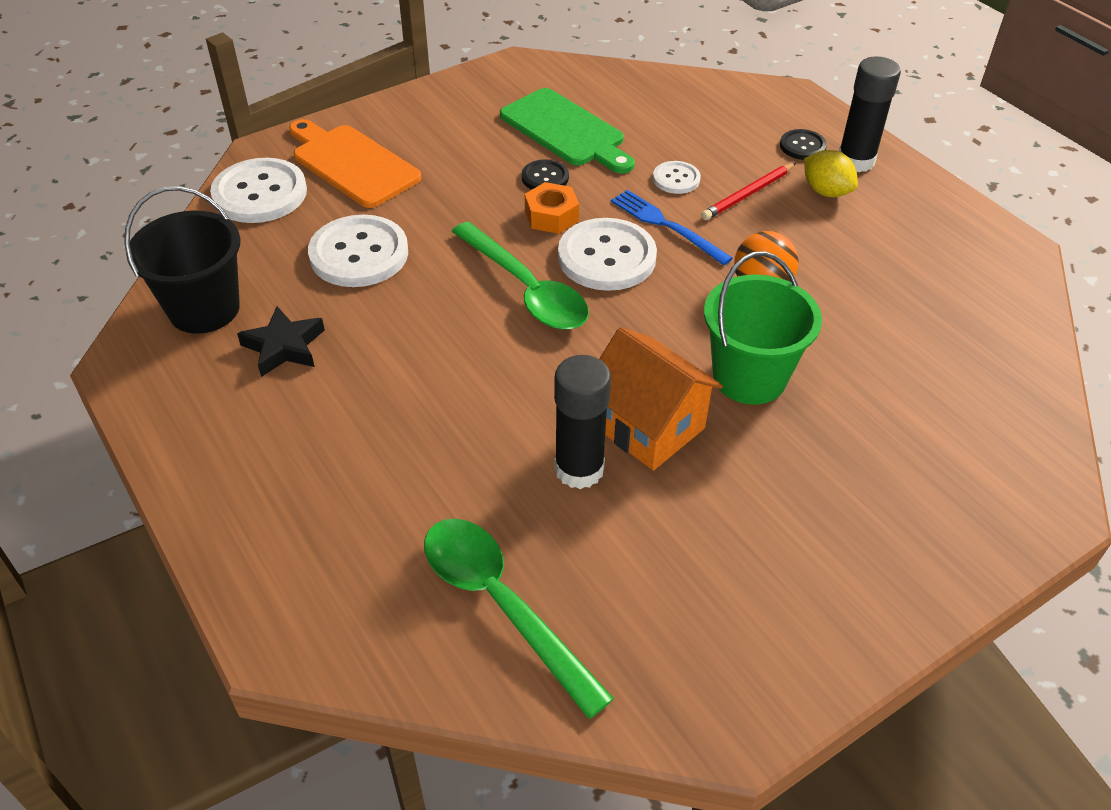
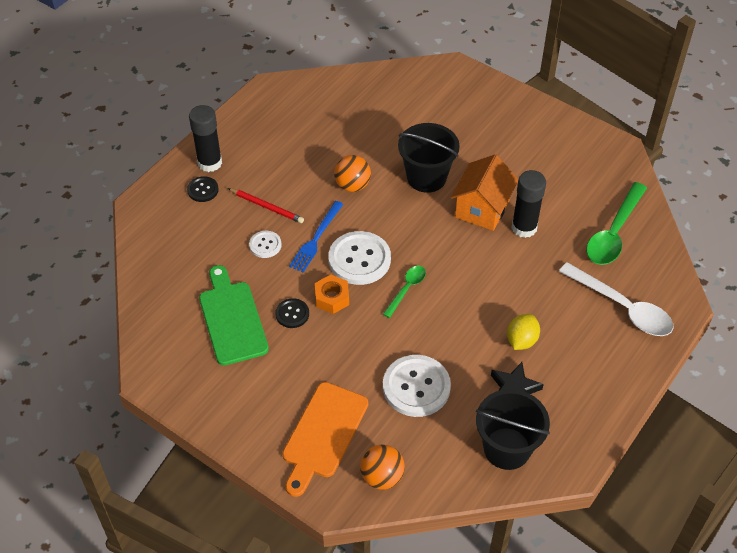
camera: 110 degrees left, 5 degrees up
(260, 193) = (382, 477): white button -> orange ball
(332, 542) = (622, 307): none -> white spoon
(526, 289) = (406, 289): green spoon -> green spoon, size x0.55
(566, 131) = (232, 319): green cutting board -> green cutting board turned 45 degrees counterclockwise
(749, 377) = (426, 177): green bucket -> black bucket
(826, 191) = (249, 172): yellow lemon -> yellow lemon (521, 340)

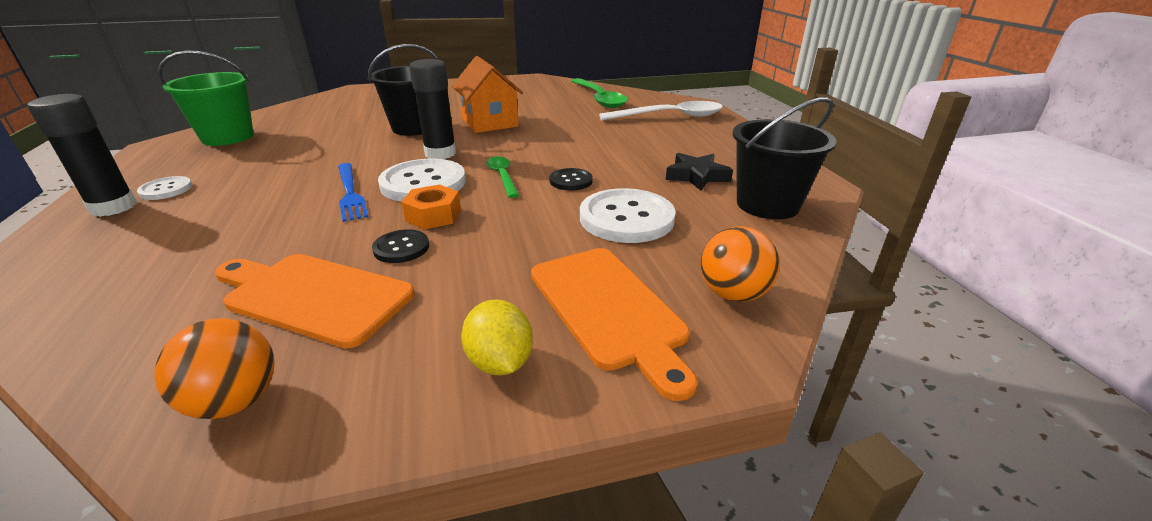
camera: 50 degrees left, 20 degrees down
(203, 190) = (123, 227): black button -> black button (571, 181)
(232, 319) = (313, 296): green cutting board -> orange cutting board
(265, 245) = (285, 223): white button -> white button (166, 189)
(266, 207) = (249, 201): red pencil -> none
(311, 104) = (227, 137): none -> green bucket
(352, 185) = (344, 154): orange ball -> orange ball (235, 401)
(521, 340) = (646, 155): yellow lemon -> yellow lemon (500, 362)
(524, 228) = (538, 117): black glue stick -> black glue stick (440, 153)

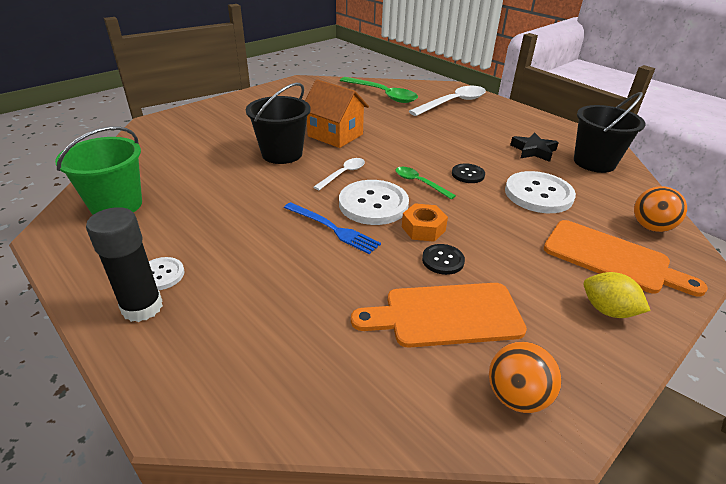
camera: 30 degrees left, 5 degrees up
(440, 153) = (343, 174): black glue stick -> white spoon

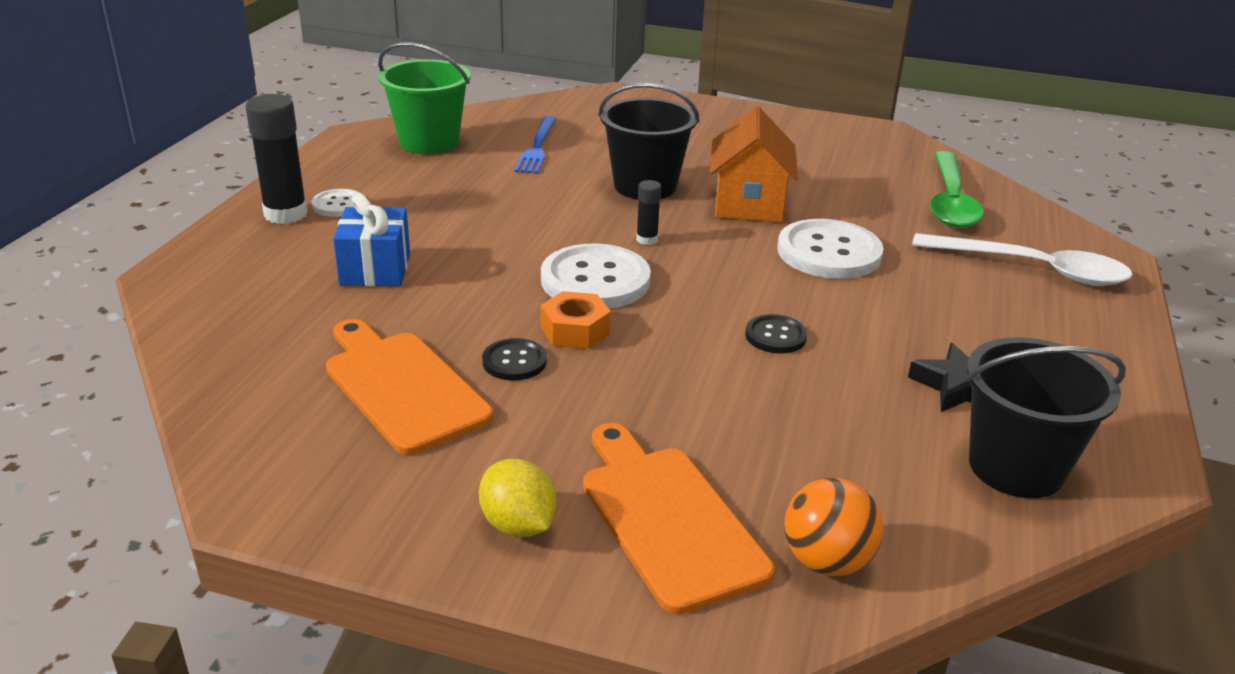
camera: 60 degrees right, 5 degrees down
(281, 284) = (375, 269): none -> blue gift
(332, 229) = (508, 268): blue fork -> blue fork (537, 147)
(343, 174) = (647, 240): white spoon -> black glue stick
(419, 183) = (695, 301): green spoon -> none
(516, 396) = (292, 464): orange ball -> none
(538, 194) = (796, 416): white button -> white button (829, 252)
(607, 310) = (518, 525): yellow lemon -> yellow lemon turned 45 degrees counterclockwise
(612, 258) = (668, 519): orange cutting board -> orange cutting board turned 150 degrees clockwise

